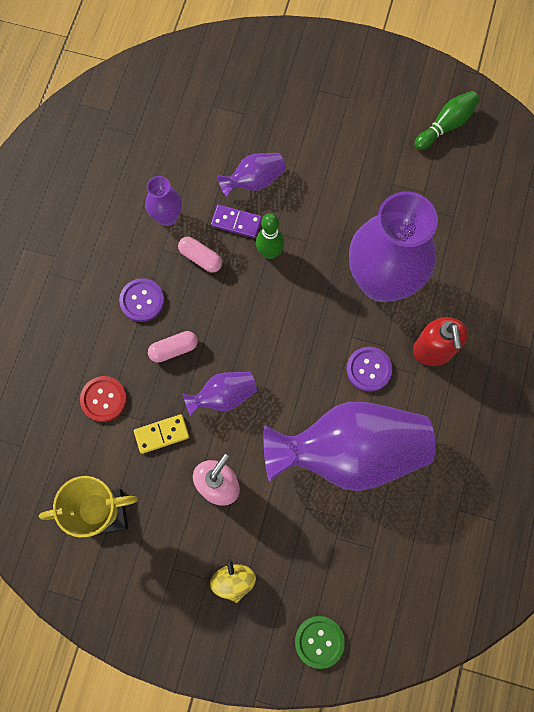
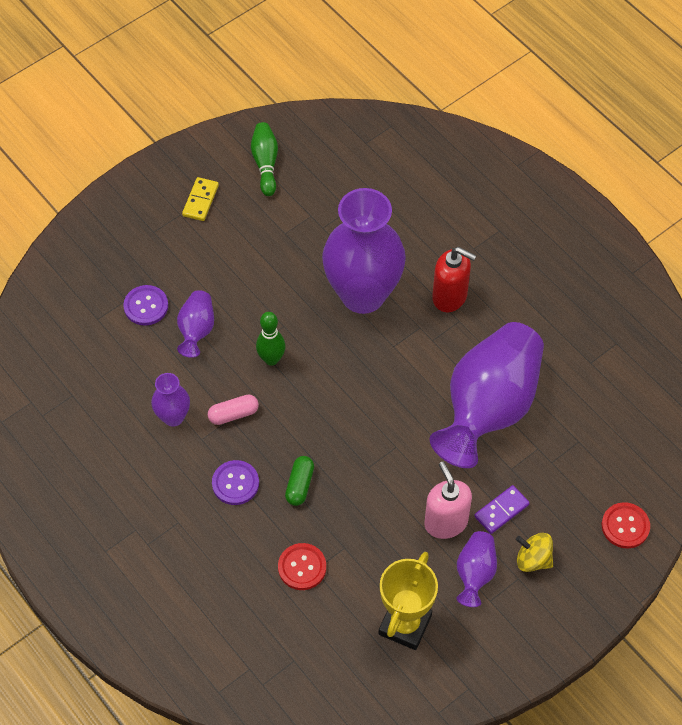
camera: 55 degrees left, 15 degrees down
(162, 434) = (368, 539): yellow domino -> yellow domino (200, 200)
(174, 349) = (299, 485): pink capsule -> green capsule
(223, 396) = (371, 471): purple vase -> purple vase (475, 573)
(236, 222) = (223, 367): purple domino -> purple domino (501, 510)
(319, 641) = (625, 526): green button -> red button
(368, 369) = (430, 351): purple button -> purple button (146, 306)

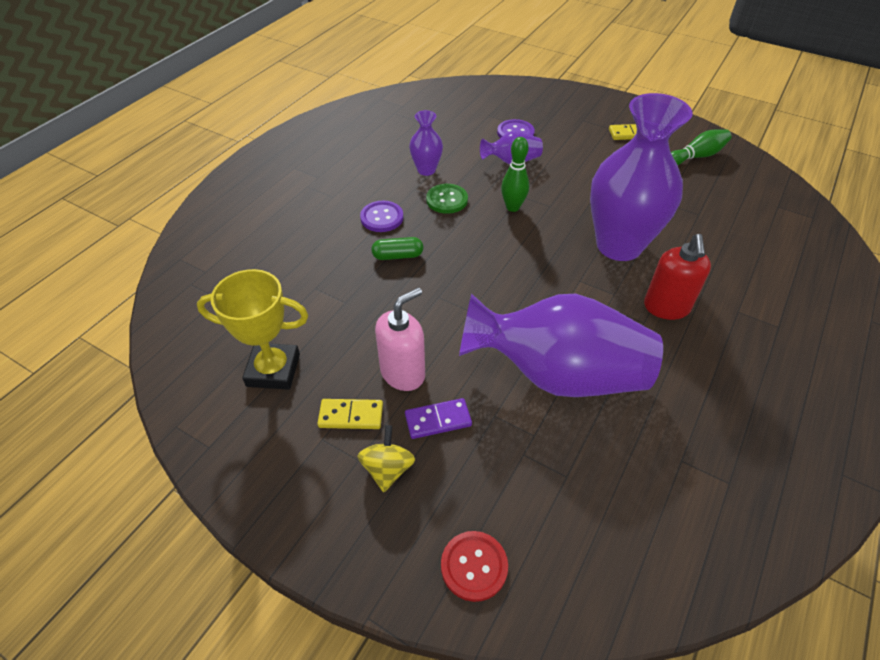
camera: 70 degrees right, 10 degrees down
(233, 414) = (447, 200): pink capsule -> green button
(302, 567) = (314, 279): red button -> none
(475, 573) = (351, 415): purple vase -> yellow domino
(501, 510) = (438, 420): purple domino -> purple domino turned 45 degrees counterclockwise

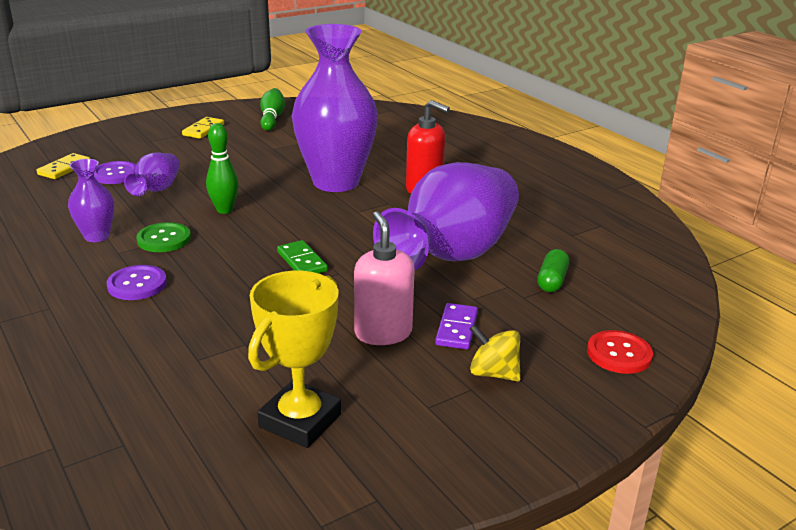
camera: 65 degrees left, 20 degrees down
(351, 415) = (411, 379): yellow domino -> yellow domino (64, 168)
(398, 256) = (213, 291): green capsule -> green capsule (552, 281)
(471, 283) = (302, 261): none -> green domino

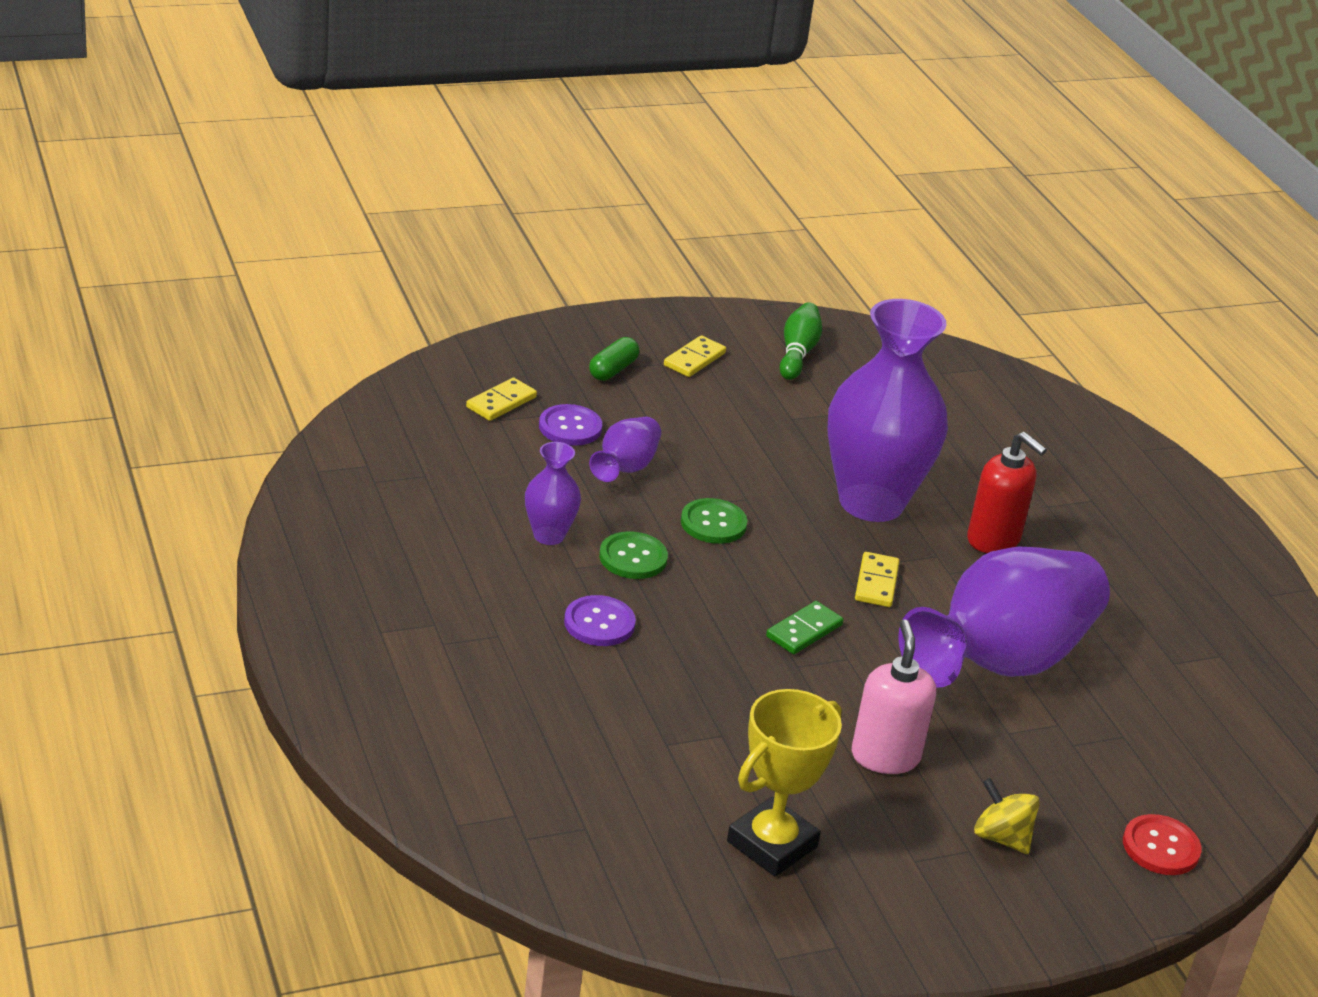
camera: 10 degrees right, 5 degrees up
(224, 210) = (713, 523): green bowling pin -> green button
(302, 261) = (804, 631): green domino -> green domino turned 60 degrees clockwise
(350, 224) = (876, 583): none -> yellow domino
(456, 329) = (975, 770): purple domino -> none
(552, 281) = (1118, 729): green capsule -> green capsule (613, 370)

